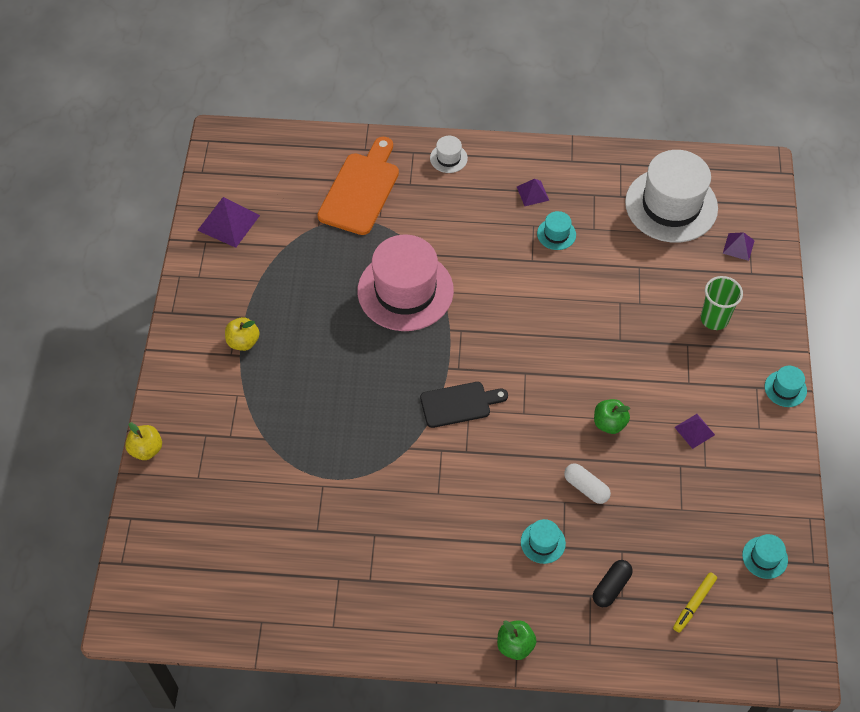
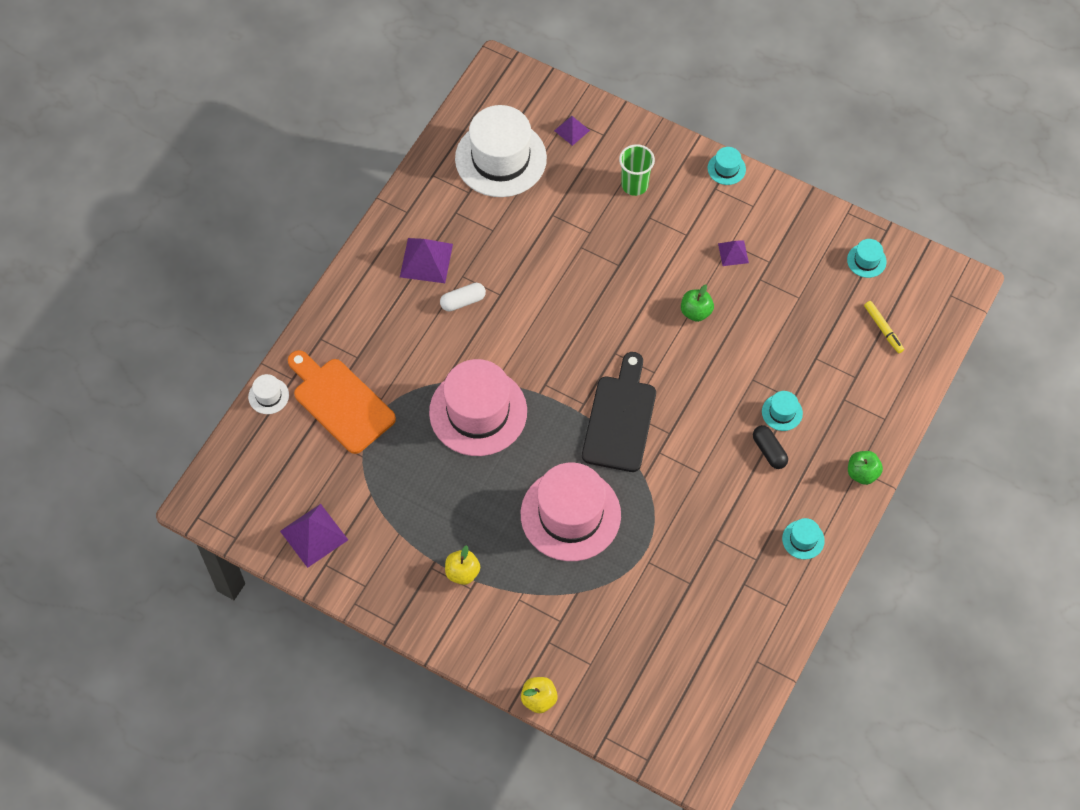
camera: 65 degrees left, 5 degrees up
(340, 402) = (570, 514): none -> pink hat
(448, 158) = (345, 311): white hat -> white hat (268, 396)
(459, 404) = (620, 418): black cutting board -> black cutting board, size x1.54
(532, 193) = (426, 260): purple pyramid -> purple pyramid, size x1.73
(556, 234) = (482, 262): turquoise hat -> turquoise hat (803, 539)
(586, 488) = (747, 357): white capsule -> white capsule (463, 301)
(611, 587) = (843, 380): black capsule -> black capsule (769, 451)

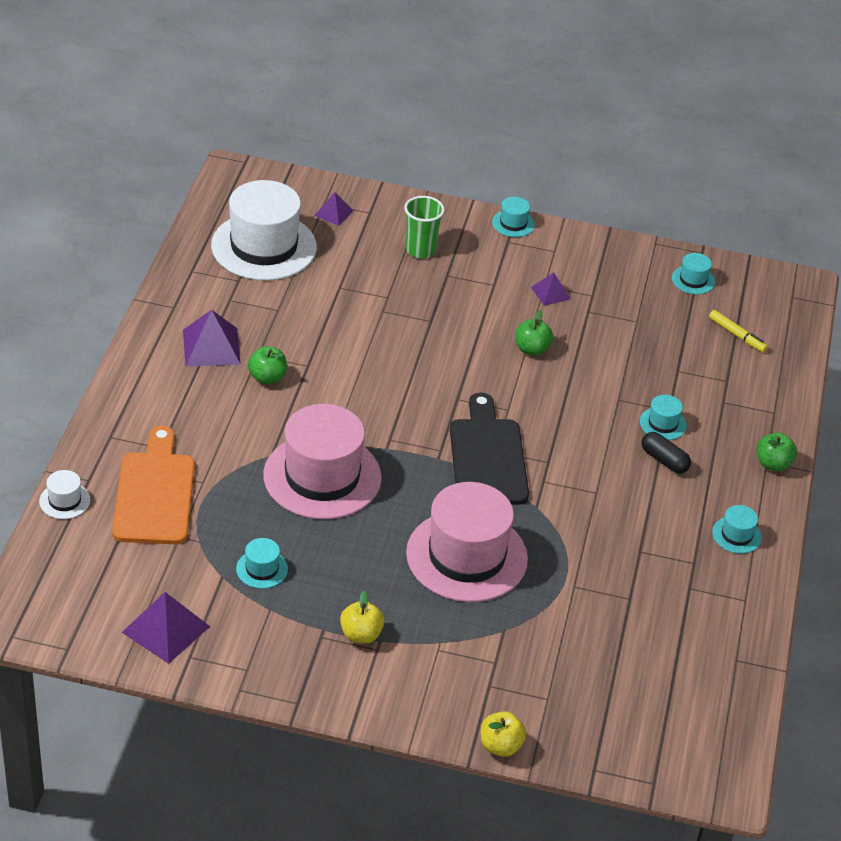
camera: 20 degrees left, 20 degrees down
(340, 402) = (154, 493): orange cutting board -> orange cutting board turned 60 degrees clockwise
(403, 493) = (262, 569): none -> turquoise hat
(463, 301) = (267, 377): white capsule -> green apple

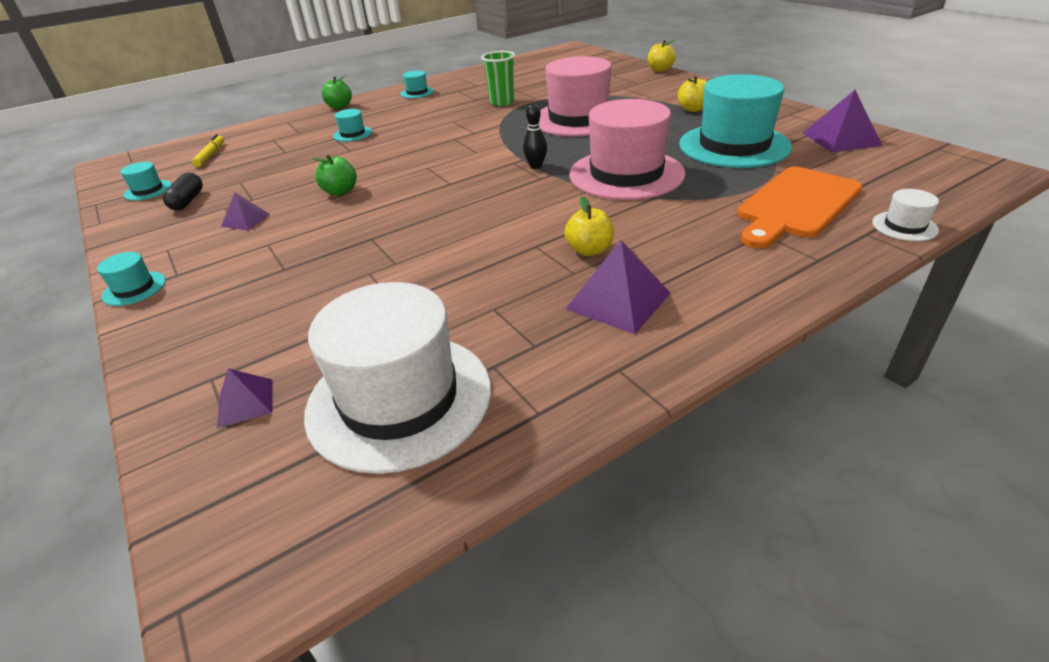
camera: 130 degrees left, 5 degrees down
(262, 569) = (734, 145): turquoise hat -> turquoise hat, size x2.39
(267, 377) = (589, 250): green apple -> yellow apple
(413, 453) = (536, 166): none -> black bowling pin
(420, 250) = (256, 303): green cup -> green cup (502, 102)
(487, 457) = (488, 150): black cutting board -> none
(664, 460) = (388, 121): black capsule -> black capsule (187, 201)

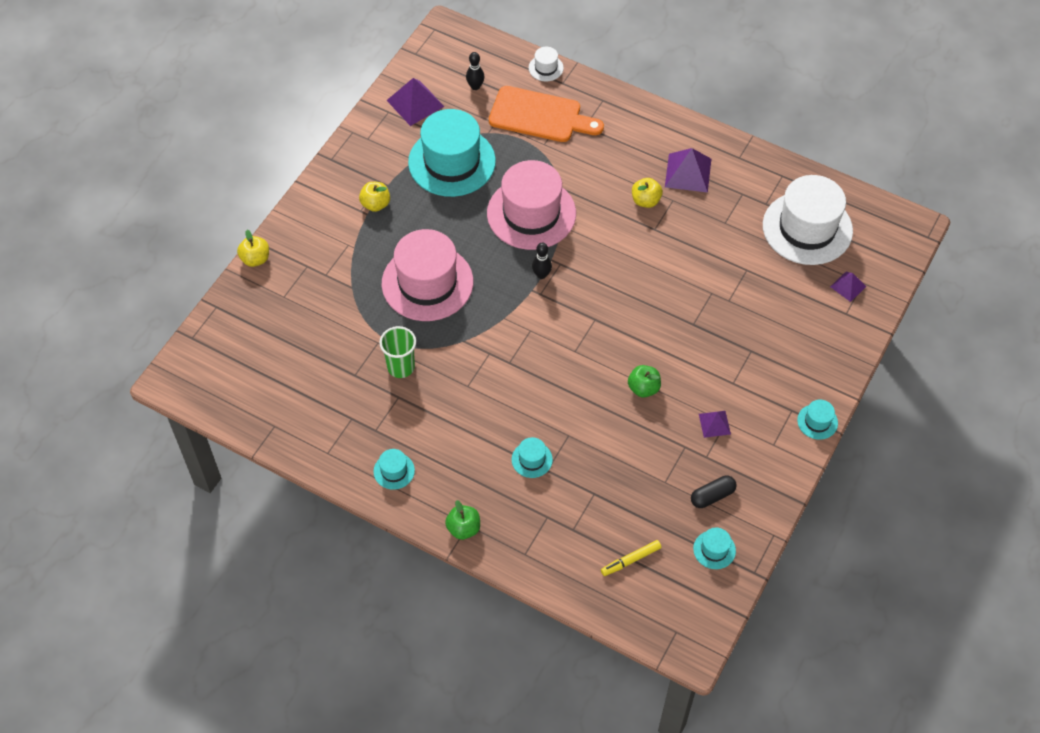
camera: 120 degrees left, 20 degrees up
(867, 173) = (475, 86): none -> black bowling pin

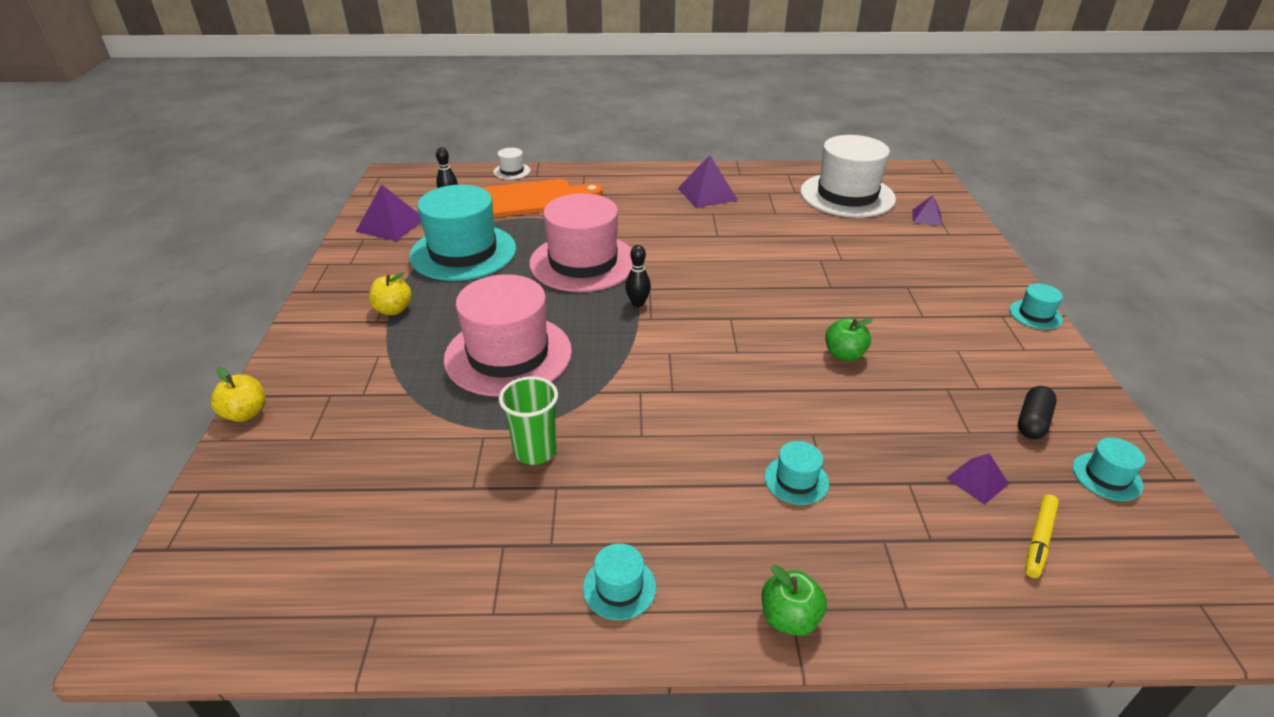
camera: 30 degrees left, 20 degrees down
(645, 201) = (688, 221): yellow apple -> none
(714, 424) = (949, 355): purple pyramid -> purple pyramid (977, 481)

